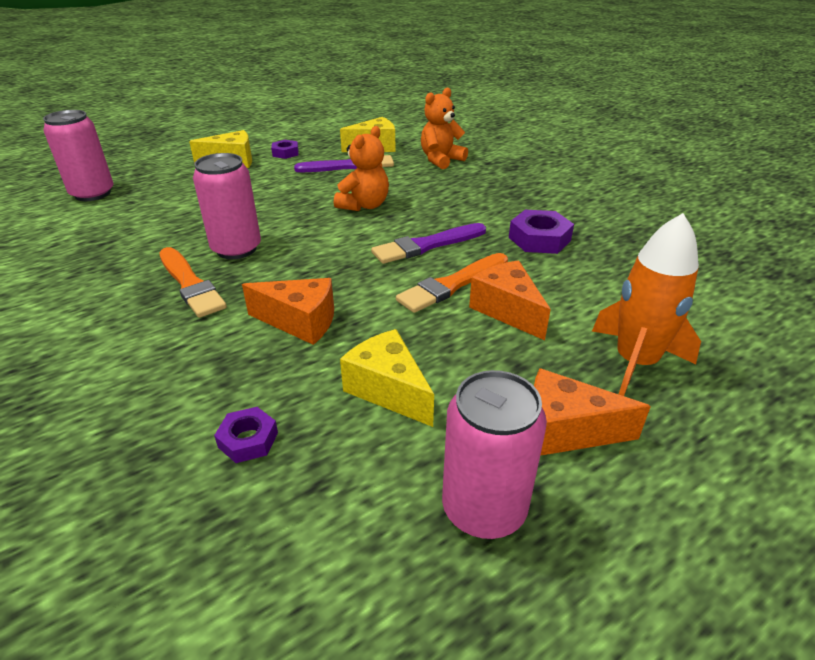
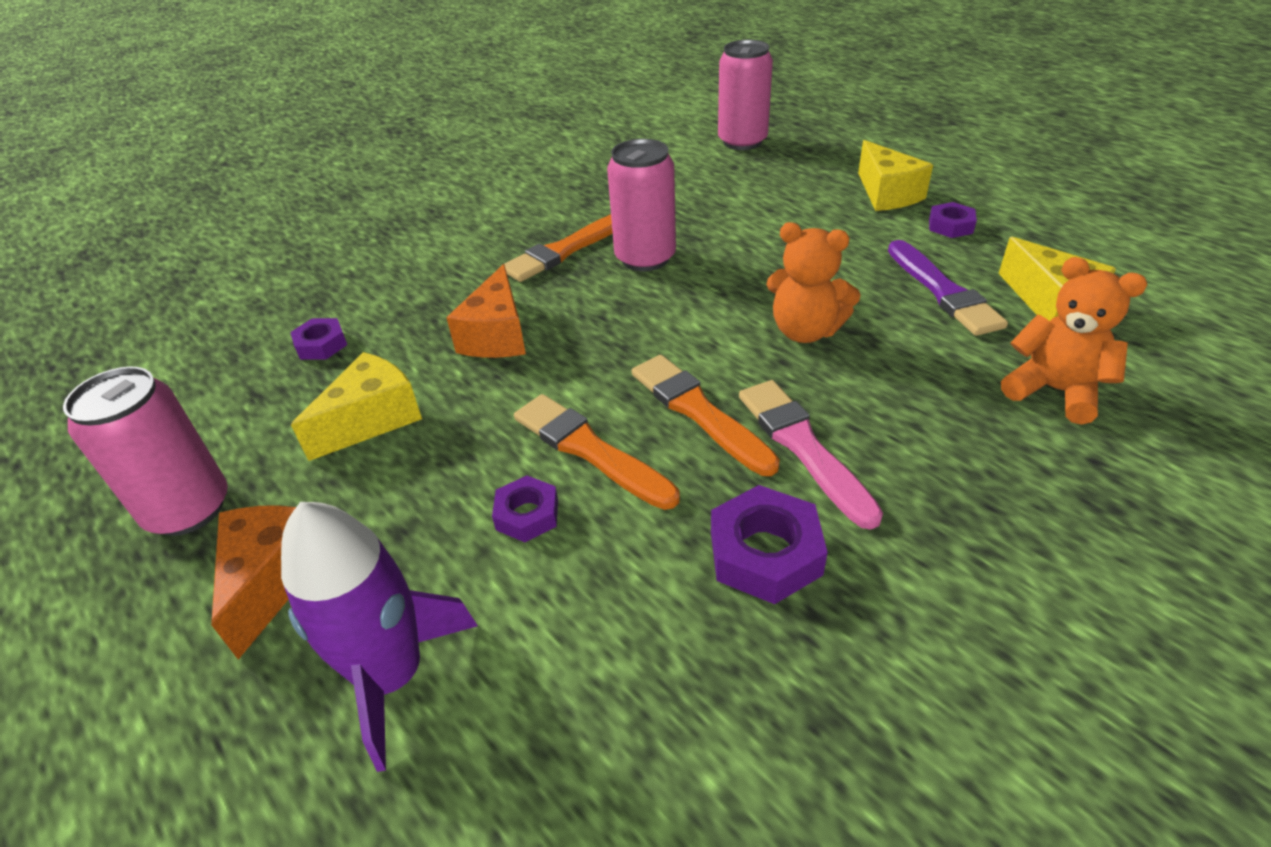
camera: 85 degrees right, 5 degrees up
(427, 245) = (698, 411): purple brush -> orange brush
(465, 220) = (803, 447): none -> pink brush
(507, 310) = (527, 515): orange cheese -> purple nut
(635, 362) = (393, 675): orange rocket -> purple rocket

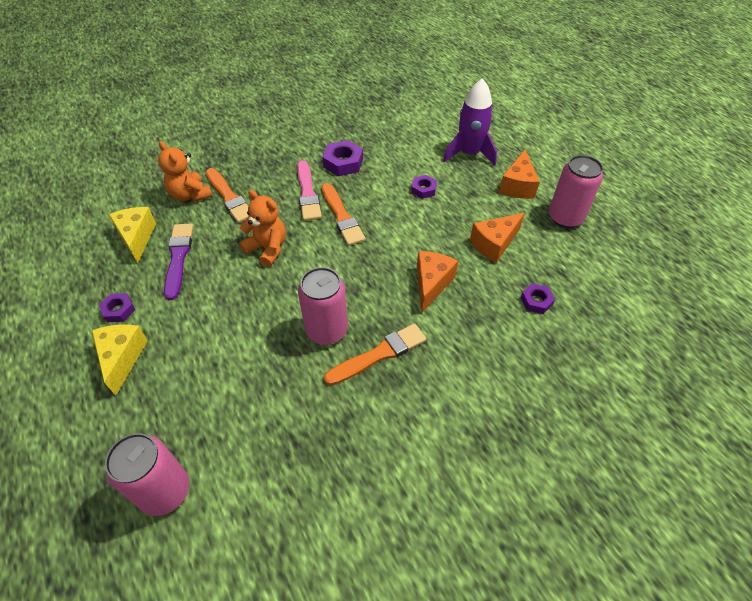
camera: 170 degrees left, 10 degrees up
(372, 420) = (494, 244): yellow cheese -> orange cheese
(589, 450) = (394, 209): orange brush -> orange brush (229, 197)

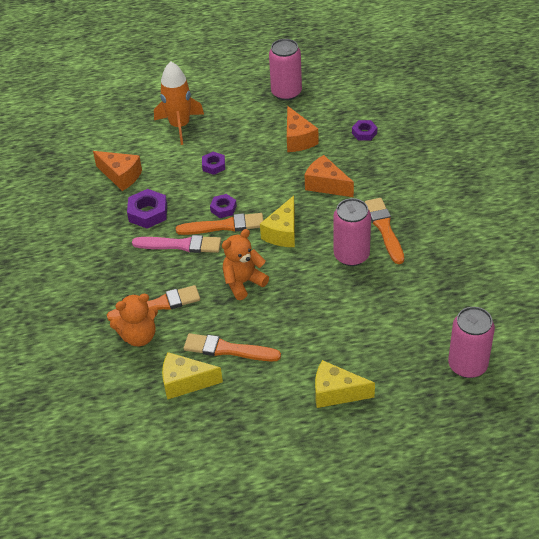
camera: 70 degrees left, 5 degrees down
(119, 310) = (279, 396): purple nut -> purple nut (223, 208)
(178, 258) = (228, 349): purple brush -> orange brush
(345, 263) = (283, 232): none -> yellow cheese
(469, 154) = (180, 126): purple rocket -> orange rocket
(517, 186) = (237, 108): orange cheese -> orange cheese (121, 176)

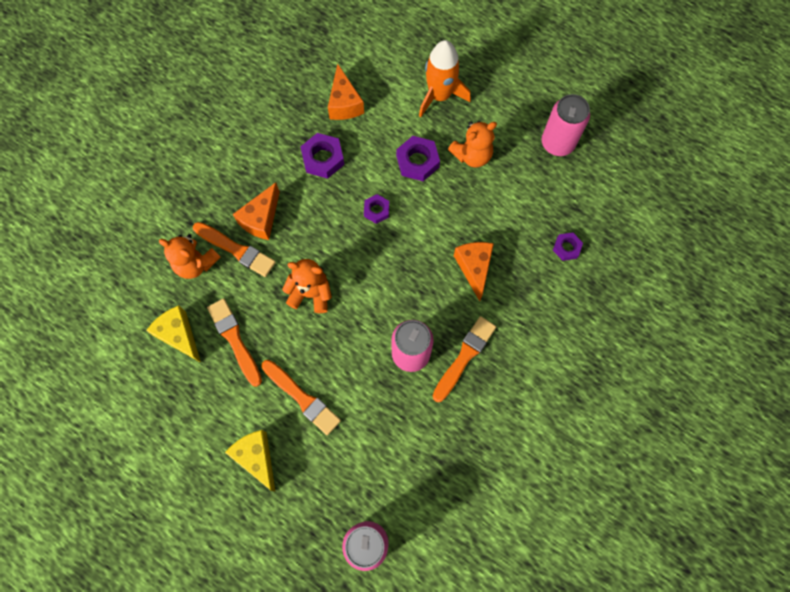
camera: 45 degrees right, 25 degrees up
(180, 245) = (310, 212): pink brush -> none
(213, 165) = (417, 161): purple nut -> purple nut, size x1.61
(224, 226) = (358, 227): orange brush -> orange brush (302, 398)
(244, 137) = (472, 155): none -> orange teddy bear
(283, 232) = (389, 278): yellow cheese -> none
(298, 139) = (508, 200): orange cheese -> orange cheese (261, 219)

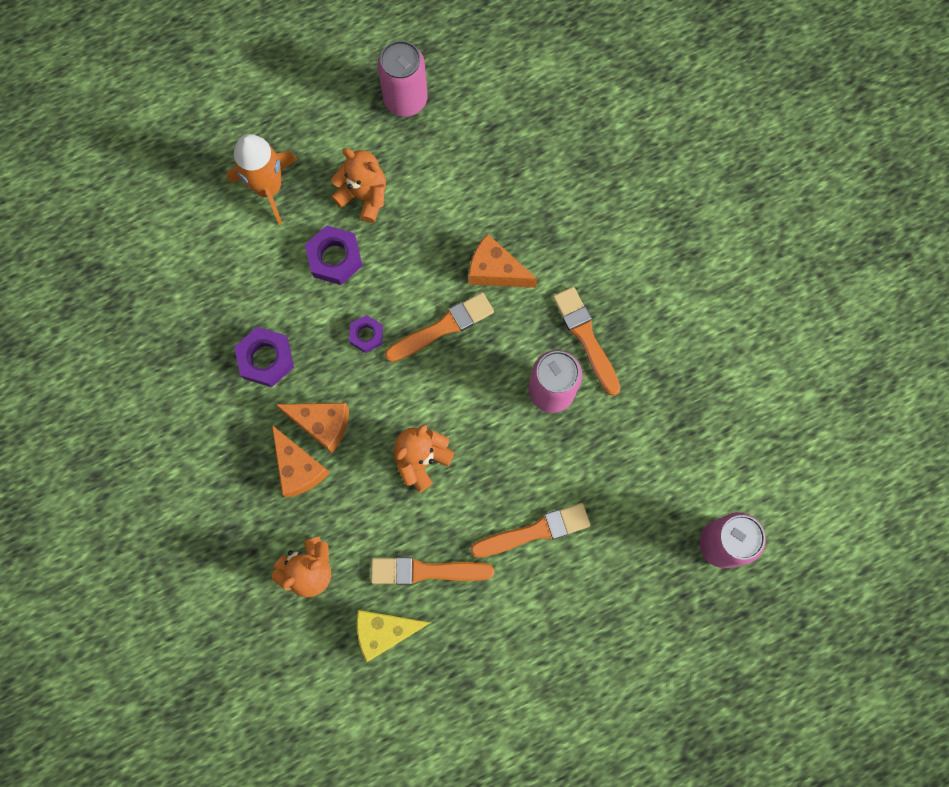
camera: 60 degrees left, 5 degrees up
(236, 250) = (320, 515): orange brush -> orange brush (442, 327)
(256, 457) = (572, 614): yellow cheese -> none
(344, 103) = (210, 297): orange cheese -> orange cheese (322, 424)
(472, 155) = (364, 196): orange teddy bear -> orange teddy bear turned 60 degrees counterclockwise
(566, 248) = (529, 164): purple nut -> none

